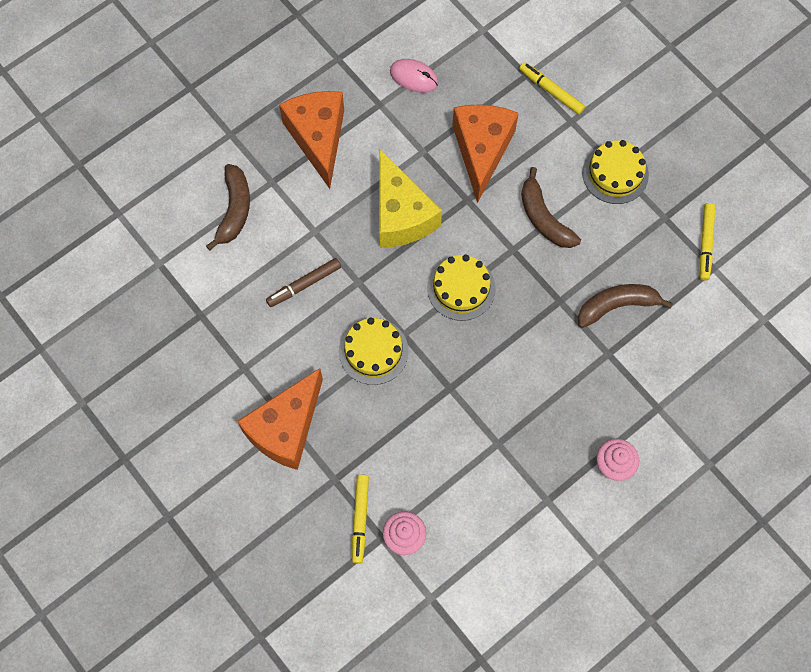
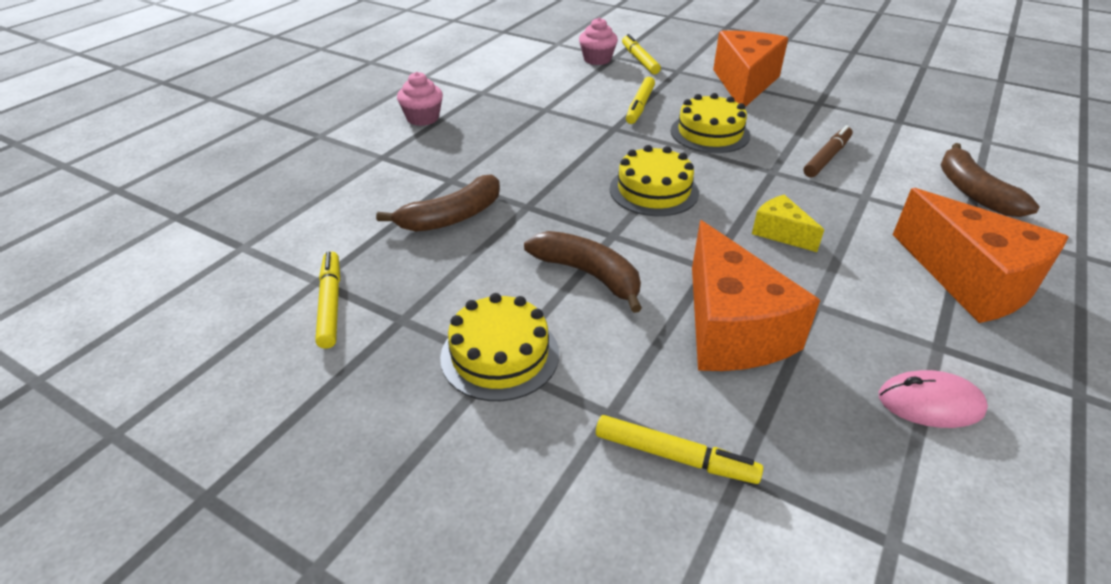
camera: 160 degrees right, 30 degrees down
(401, 215) = (780, 233): yellow cheese -> yellow cheese, size x0.49
(409, 419) = (640, 106): none -> yellow marker

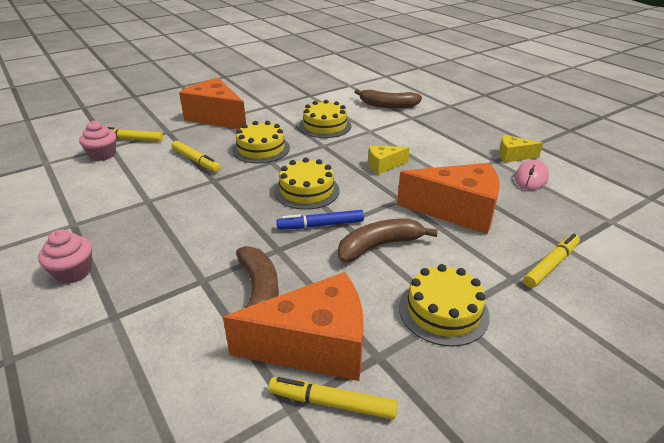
camera: 65 degrees left, 5 degrees down
(593, 220) = (320, 225): none -> blue marker
(827, 157) = (325, 126): brown marker -> yellow cake
(971, 280) = (453, 134): orange cheese -> orange cheese (314, 346)
(987, 368) = (513, 156): none -> yellow cheese

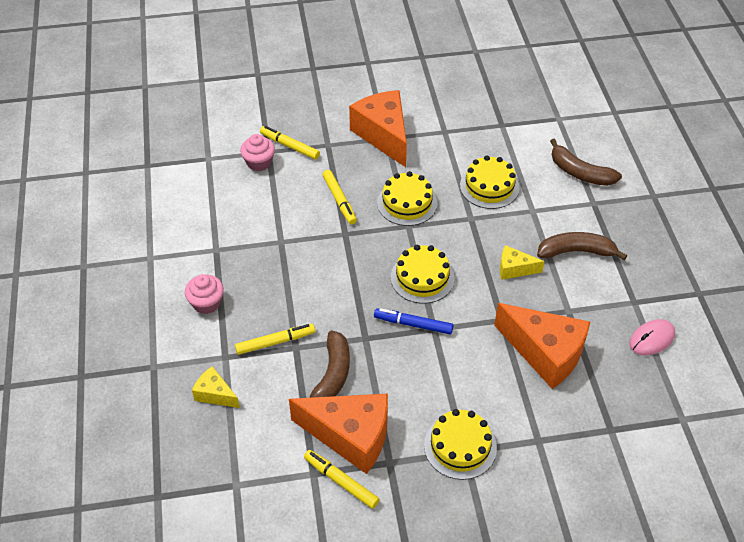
camera: 25 degrees right, 15 degrees up
(379, 246) = (449, 366): brown banana -> brown banana (576, 252)
(513, 156) = (659, 302): yellow cheese -> yellow cheese (215, 394)
(551, 265) = (581, 441): yellow marker -> yellow marker (275, 342)

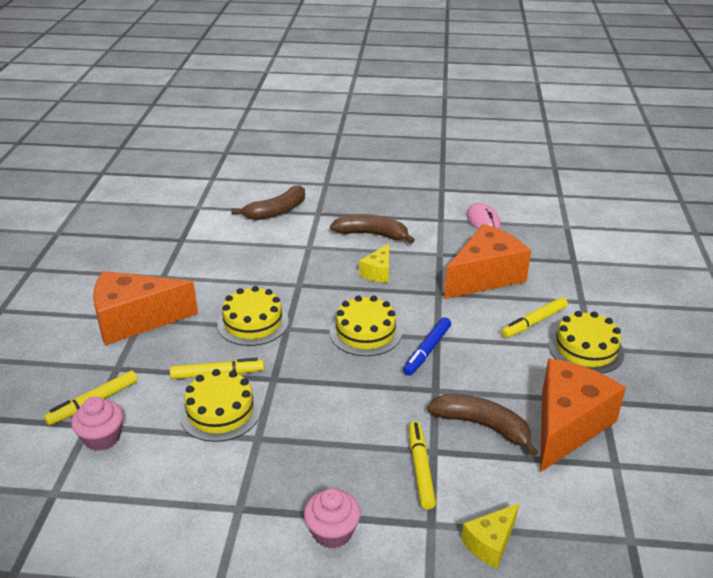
camera: 75 degrees left, 15 degrees down
(341, 481) = (626, 443): yellow marker -> yellow marker (534, 322)
(489, 187) = (262, 264): yellow cake -> yellow cake (220, 411)
(576, 252) = (372, 234): brown banana -> brown banana turned 90 degrees clockwise

